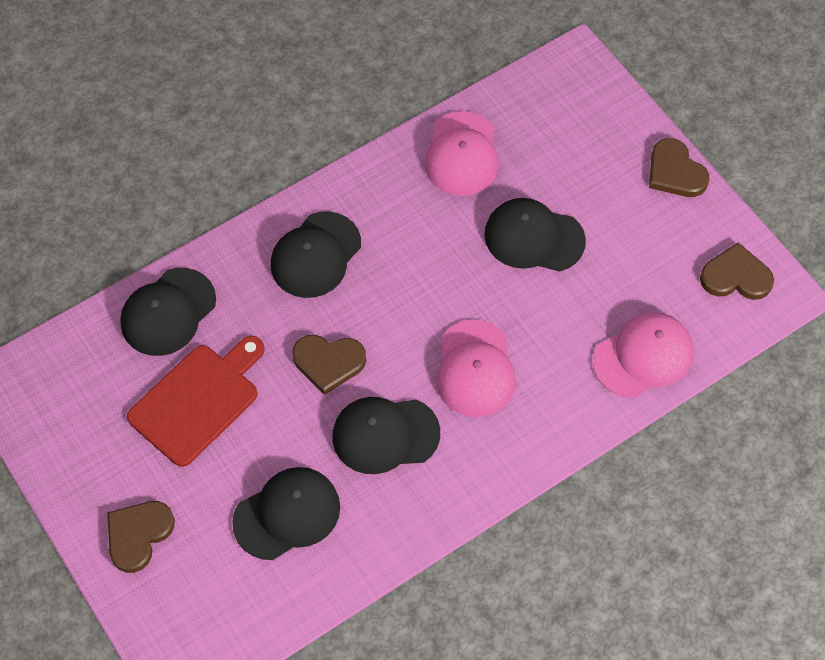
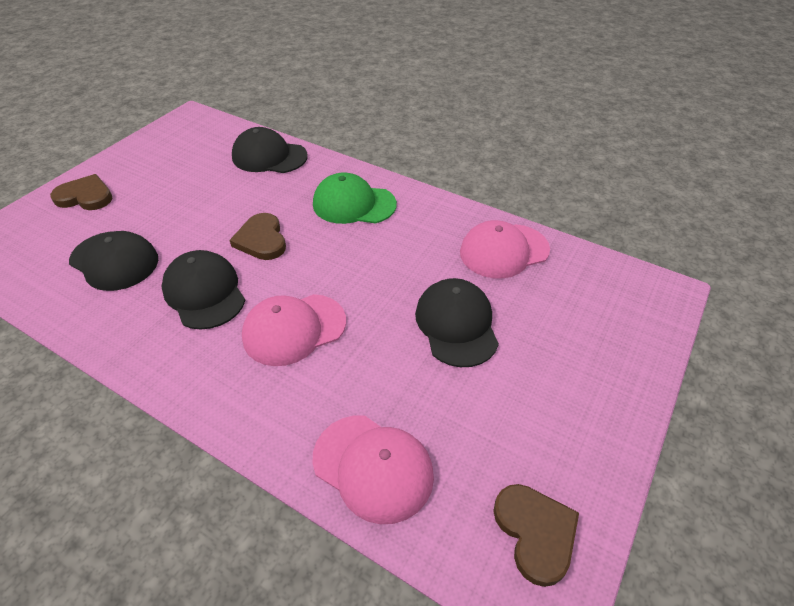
camera: 65 degrees right, 15 degrees down
(198, 401) = (203, 189): red cutting board -> none
(315, 255) = (353, 204): black cap -> green cap
(675, 172) = (620, 415): brown heart -> none

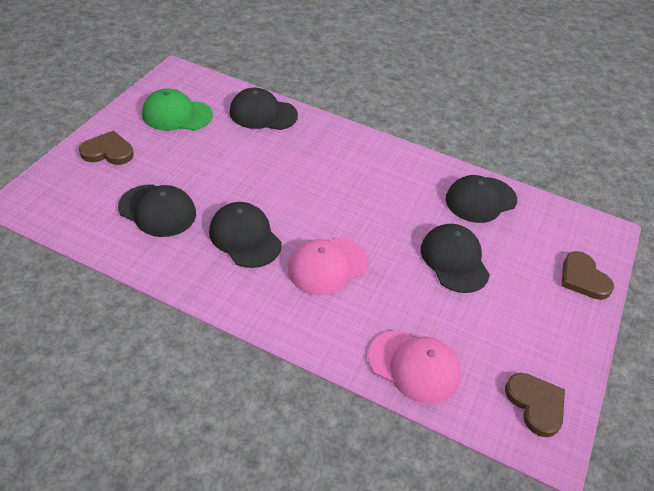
camera: 10 degrees left, 0 degrees up
(261, 240) = (279, 191): brown heart -> brown heart (583, 278)
(353, 204) = (349, 159): green cap -> green cap (177, 115)
(503, 251) = (480, 200): pink cap -> black cap

